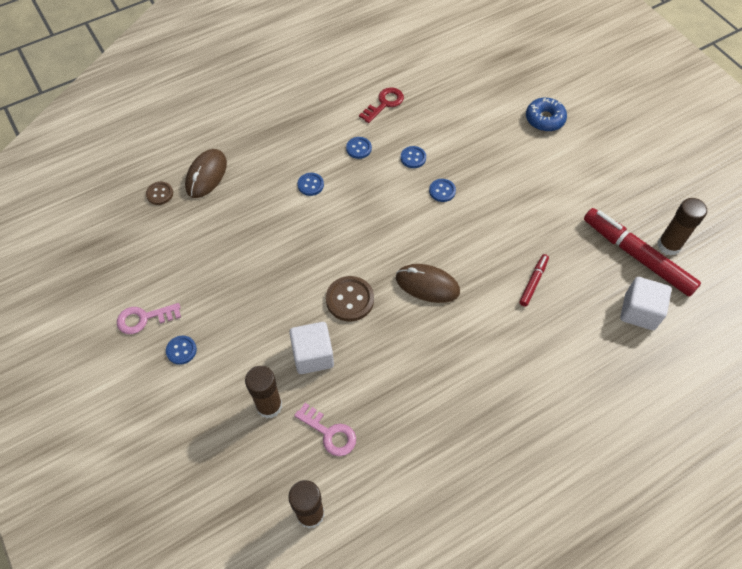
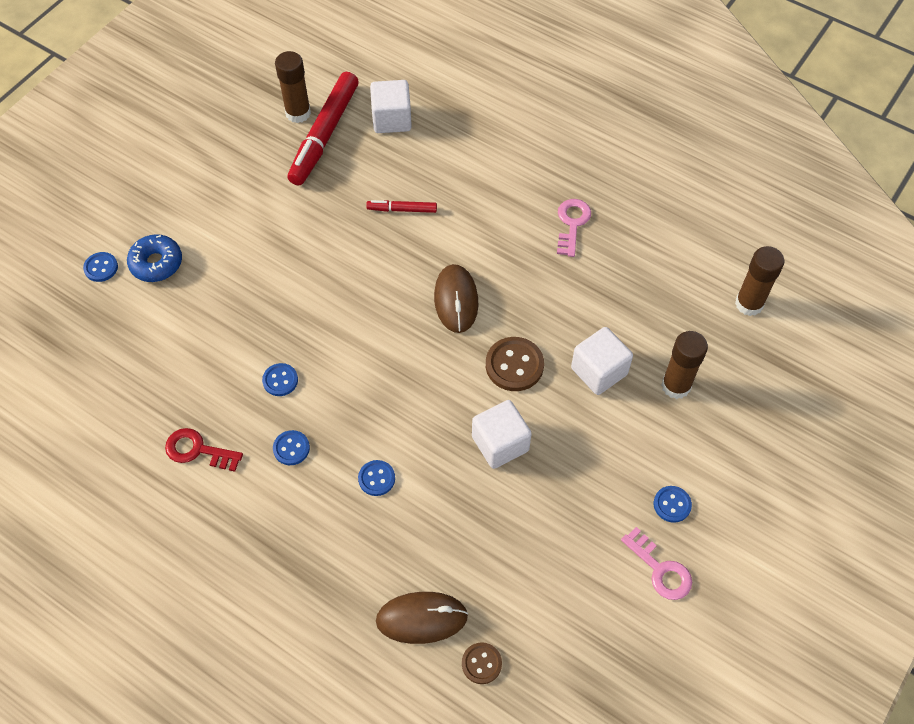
camera: 115 degrees left, 0 degrees up
(293, 263) = (500, 444): none -> white cube
(330, 433) = (668, 321): pink key -> pink key (572, 223)
(442, 191) = (319, 331): blue button -> blue button (101, 268)

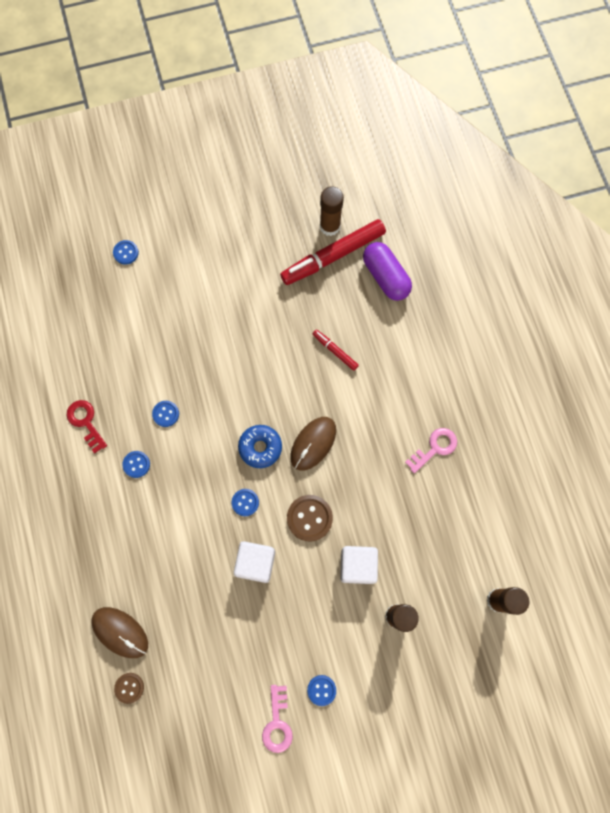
camera: 40 degrees right, 15 degrees up
(156, 263) = (159, 274): blue donut -> blue donut (260, 447)
(376, 478) = (167, 524): blue button -> blue button (245, 502)
(392, 119) = (385, 277): white cube -> purple capsule

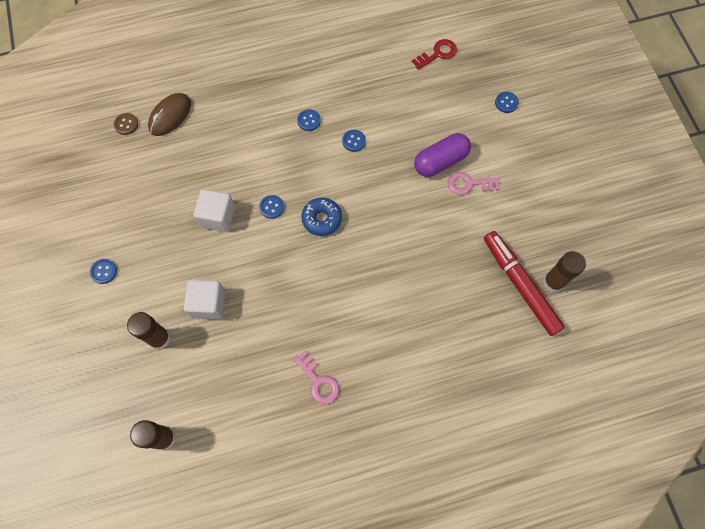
camera: 90 degrees right, 5 degrees down
(85, 422) = (346, 81): red key -> red key (437, 54)
(277, 723) = (82, 236): pink key -> pink key (469, 184)
(309, 518) = (255, 262): brown button -> none
(313, 443) = (325, 265): brown mouse -> none
(335, 351) = (418, 286): red marker -> none
(385, 277) = (501, 337): purple capsule -> purple capsule (440, 161)

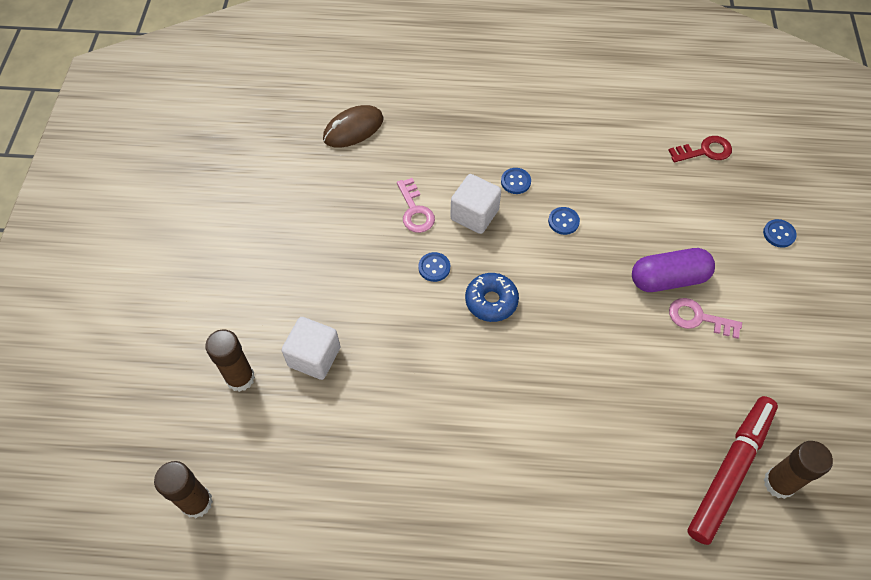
camera: 20 degrees right, 10 degrees down
(104, 271) = (208, 278): blue button -> none
(126, 124) = (300, 124): brown button -> none
(218, 217) = (365, 258): white cube -> white cube (474, 215)
(318, 381) = (415, 502): pink key -> pink key (415, 211)
(520, 285) = (729, 471): red marker -> red marker turned 45 degrees clockwise

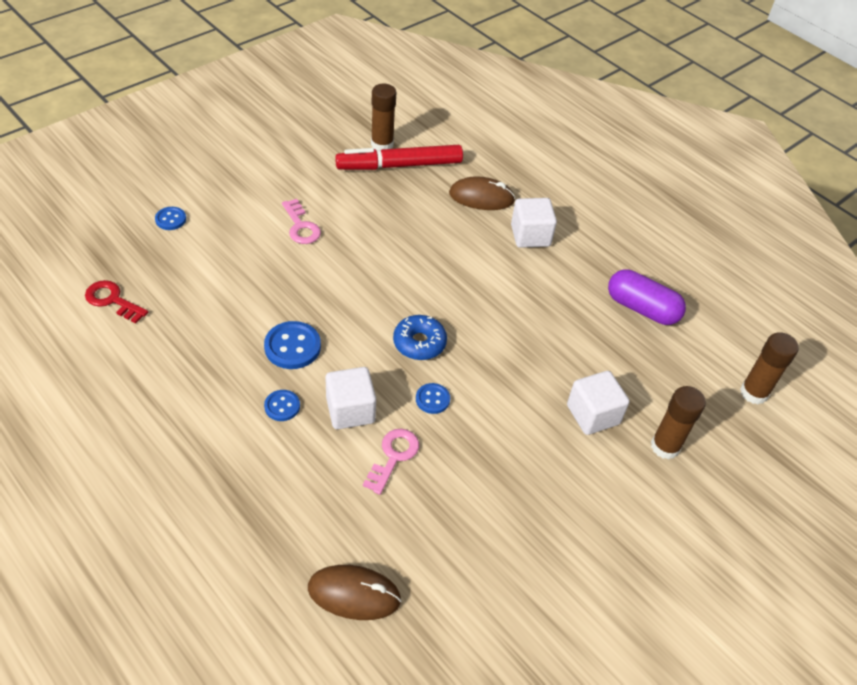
camera: 140 degrees left, 10 degrees down
(529, 502) = (530, 235): none -> white cube
(563, 221) = (292, 347): blue button -> blue button, size x1.67
(620, 508) = (481, 197): none -> brown mouse
(668, 279) = (282, 257): purple capsule -> purple capsule (642, 308)

